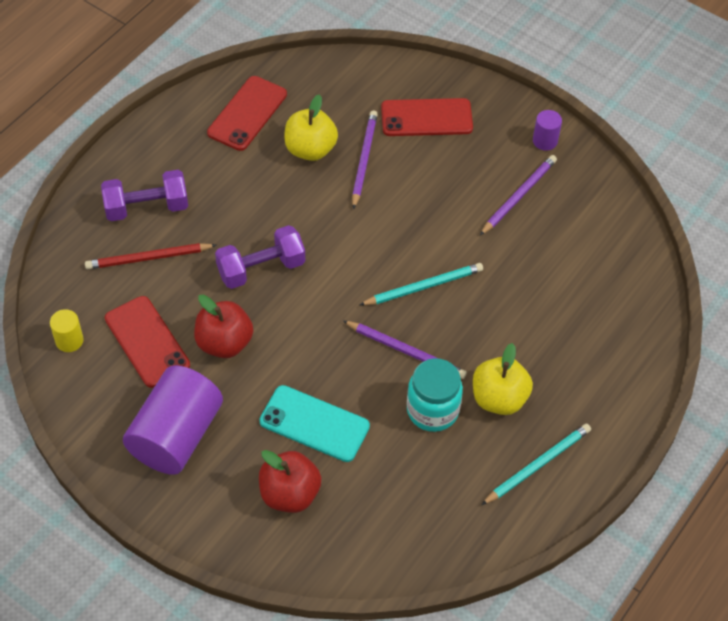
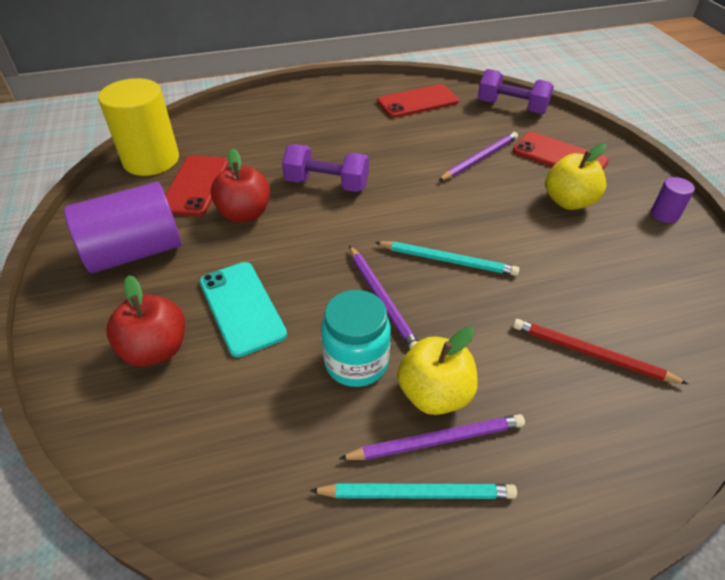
camera: 40 degrees right, 10 degrees down
(69, 340) = (151, 160): yellow cylinder -> yellow cylinder, size x2.26
(147, 207) = (292, 118): purple dumbbell -> purple dumbbell (511, 107)
(148, 258) = (258, 143): red pencil -> red pencil (591, 354)
(310, 149) = (443, 136): yellow apple -> yellow apple (568, 201)
(518, 196) = (604, 240): purple pencil -> purple pencil (437, 440)

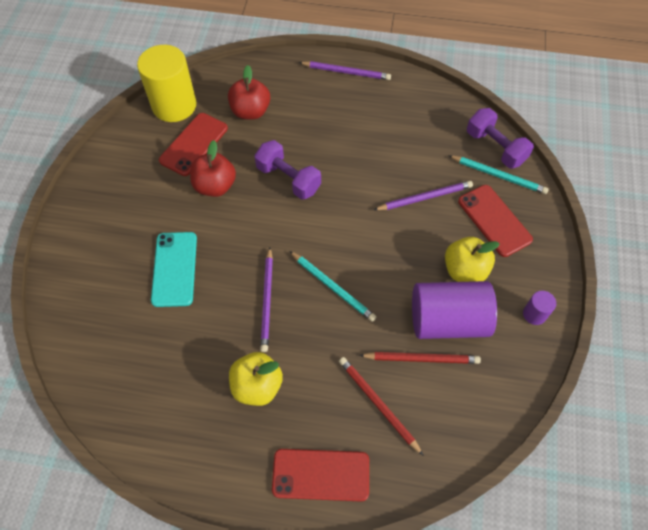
camera: 25 degrees right, 15 degrees up
(135, 252) = (128, 193): purple cylinder -> purple cylinder (448, 320)
(156, 349) = (110, 279): red apple -> red apple (250, 111)
(356, 362) = (223, 342): turquoise jar -> none
(417, 102) = (416, 112): red phone -> red phone (321, 474)
(417, 493) = (208, 443): turquoise pencil -> turquoise pencil (498, 176)
(437, 440) = (239, 416): purple pencil -> purple pencil (346, 72)
(596, 291) = (421, 358): none -> red pencil

